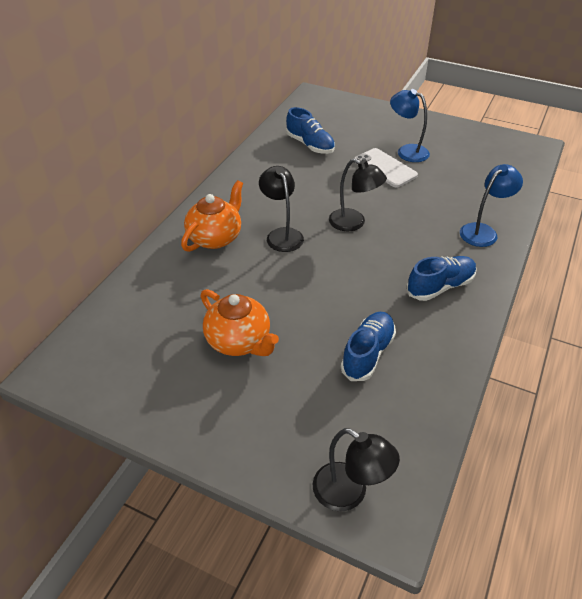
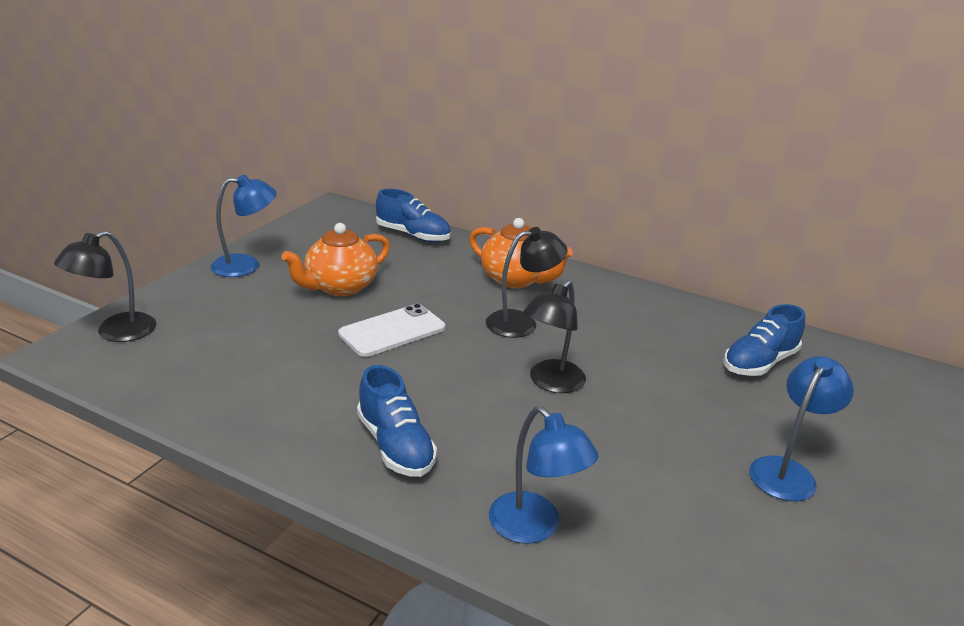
camera: 90 degrees right, 15 degrees down
(200, 421) = (246, 265): none -> blue lamp
(367, 353) = (289, 364): blue shoe -> blue shoe (413, 235)
(385, 168) = (716, 435): white phone -> white phone (392, 331)

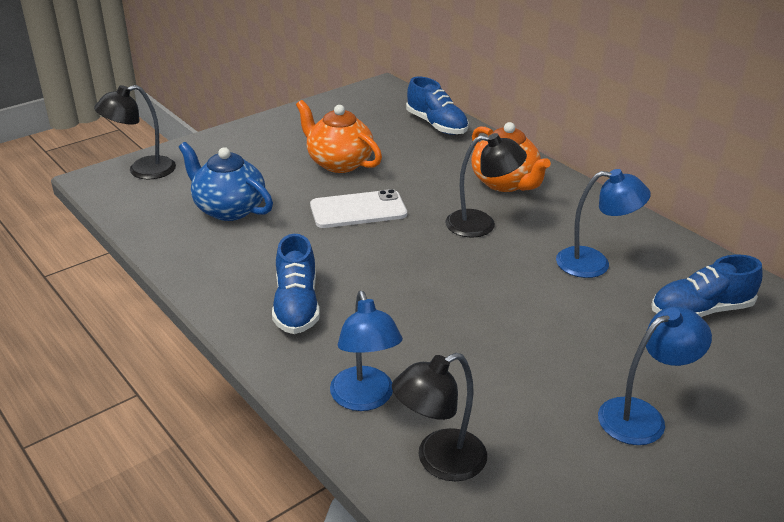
camera: 25 degrees right, 5 degrees up
(246, 265) = (273, 131): blue lamp -> blue lamp (594, 263)
(249, 356) = (229, 209): none -> blue teapot
(340, 287) = (339, 163): orange teapot -> orange teapot turned 60 degrees clockwise
(551, 383) = (468, 284): black lamp -> black lamp (439, 461)

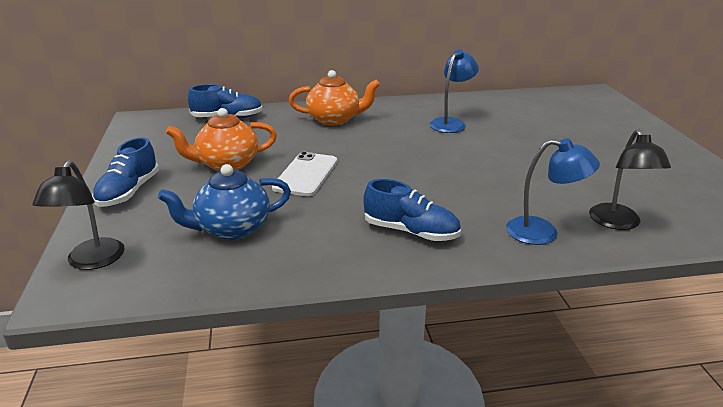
camera: 60 degrees left, 5 degrees down
(481, 224) = (375, 140): black lamp -> none
(642, 416) = (600, 154): blue lamp -> none
(701, 310) = (517, 113): blue shoe -> blue shoe (129, 192)

